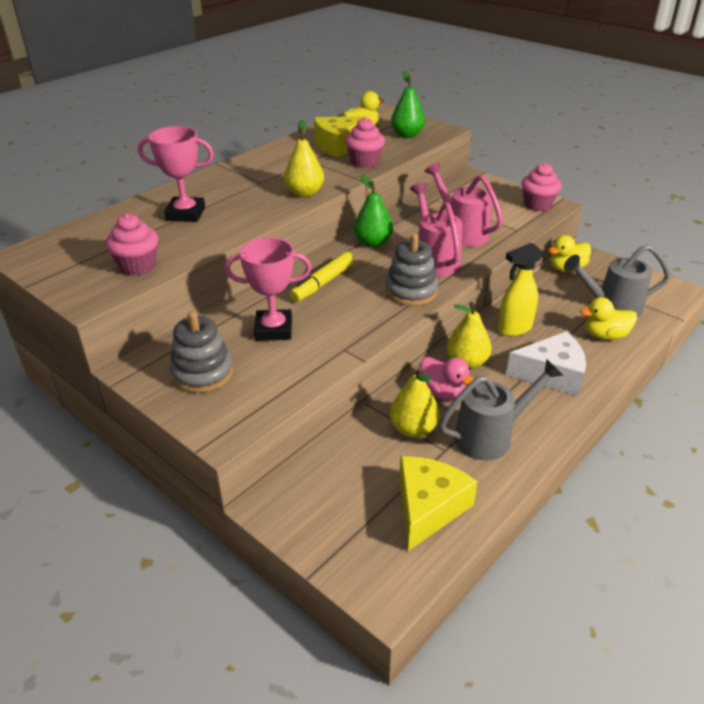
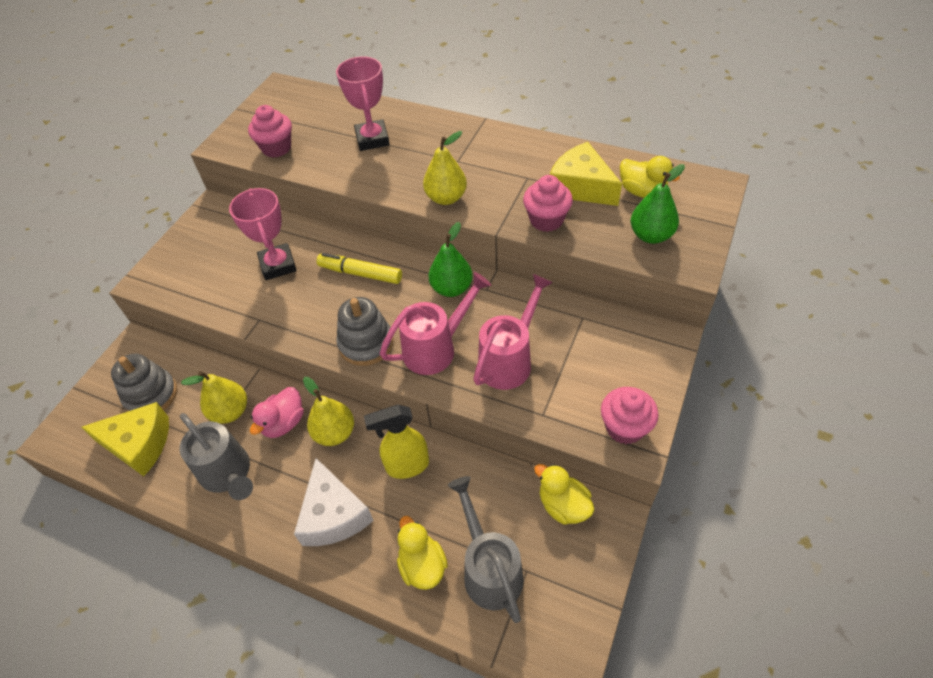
camera: 75 degrees right, 15 degrees up
(202, 373) = (212, 245): grey stacking toy -> grey stacking toy (151, 395)
(514, 329) = (407, 466): yellow spray bottle -> yellow spray bottle turned 60 degrees counterclockwise

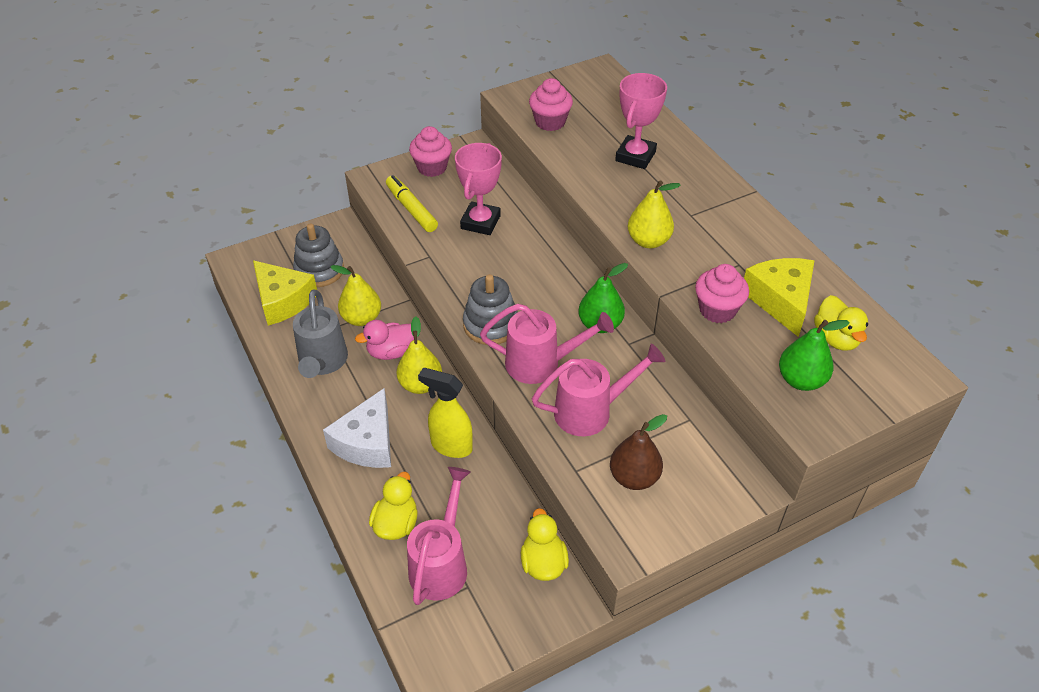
camera: 35 degrees right, 5 degrees down
(361, 274) = (538, 268): yellow marker -> yellow marker (411, 209)
(489, 569) = (441, 564): grey watering can -> pink watering can
(588, 389) = (634, 477): none -> brown pear
(624, 427) = (634, 527): pink cupcake -> pink cupcake (432, 167)

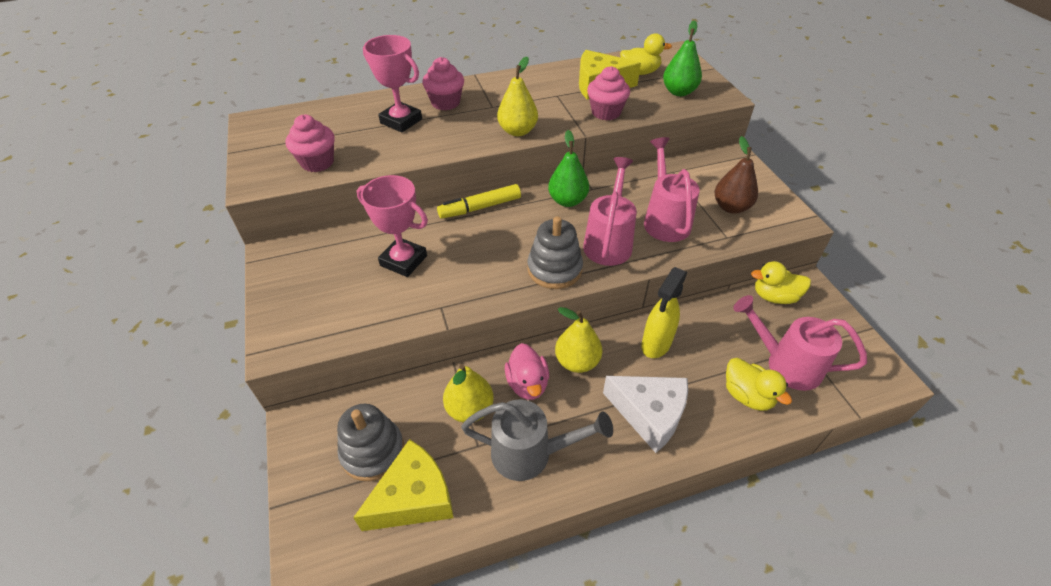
camera: 80 degrees left, 0 degrees up
(396, 524) = (747, 395): yellow duck -> yellow duck turned 150 degrees counterclockwise
(411, 209) = (356, 316): yellow marker -> yellow marker (480, 207)
(432, 167) = (290, 291): pink cupcake -> pink cupcake (445, 103)

